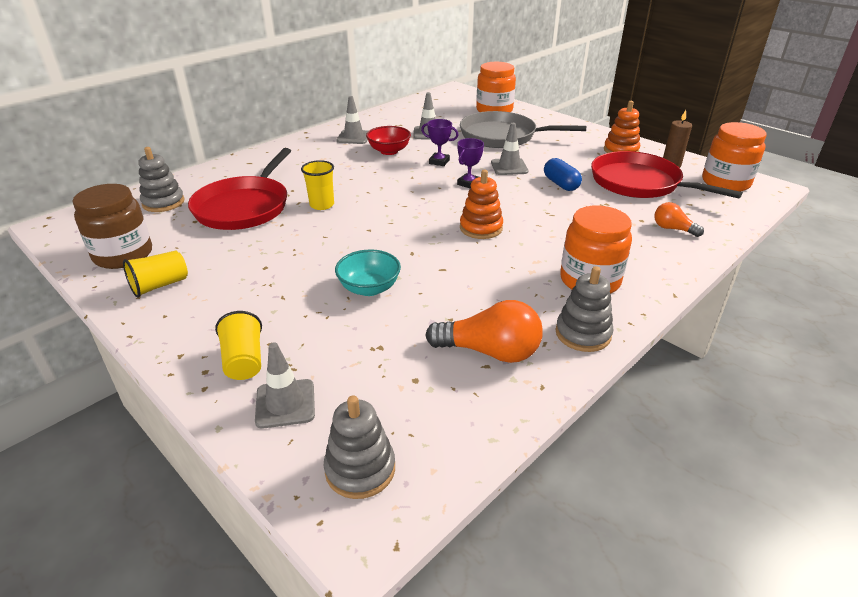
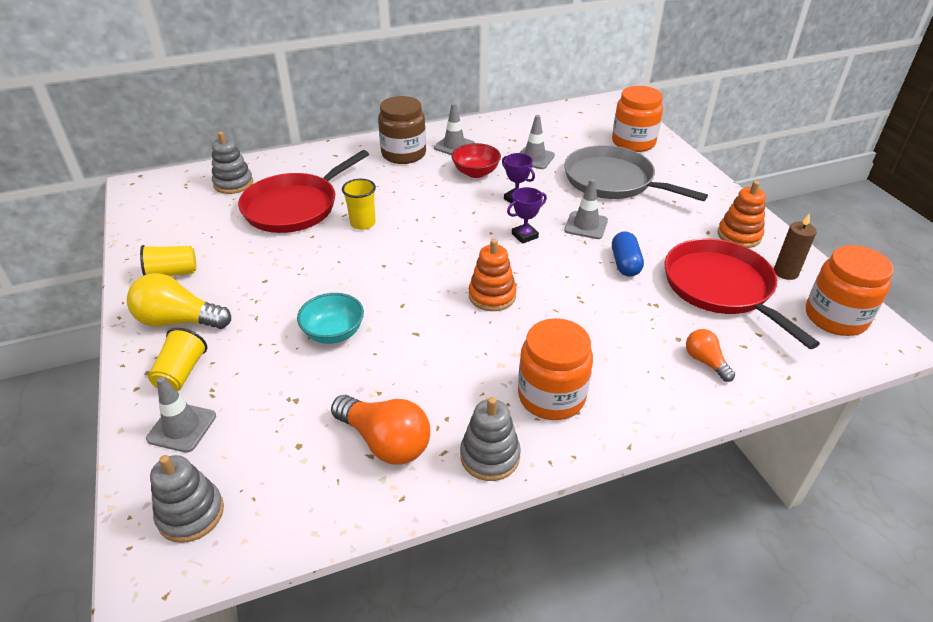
camera: 25 degrees right, 5 degrees up
(123, 255) = (167, 232): brown jar -> brown jar (403, 154)
(202, 320) = (179, 321): none -> yellow light bulb

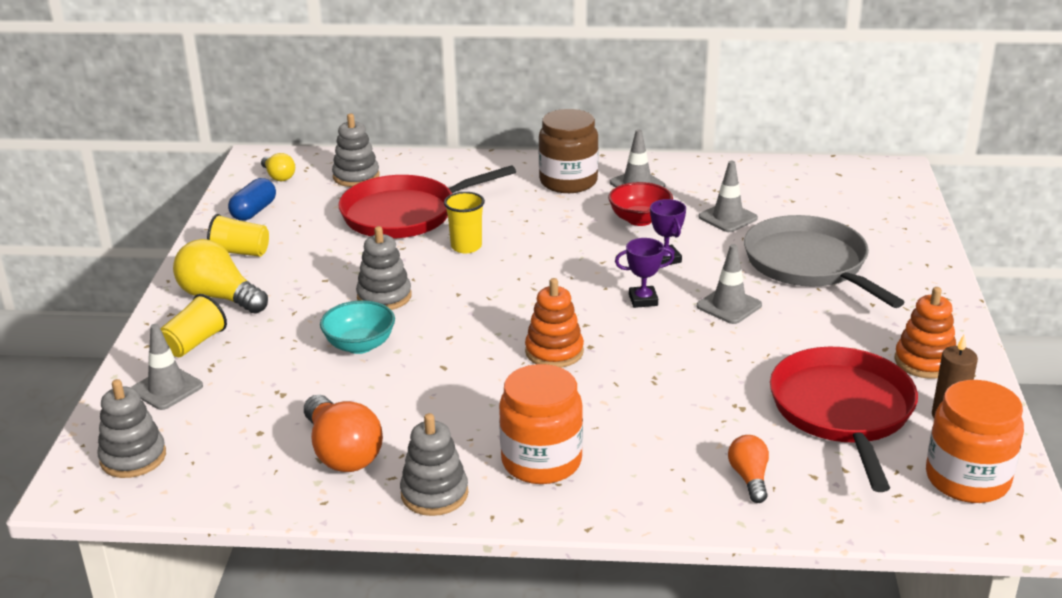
camera: 25 degrees right, 10 degrees down
(165, 197) = (278, 176): none -> yellow light bulb
(325, 283) = (384, 296): none -> grey stacking toy
(625, 264) = (742, 357): blue capsule -> blue capsule (254, 211)
(633, 142) = (879, 225): orange jar -> none

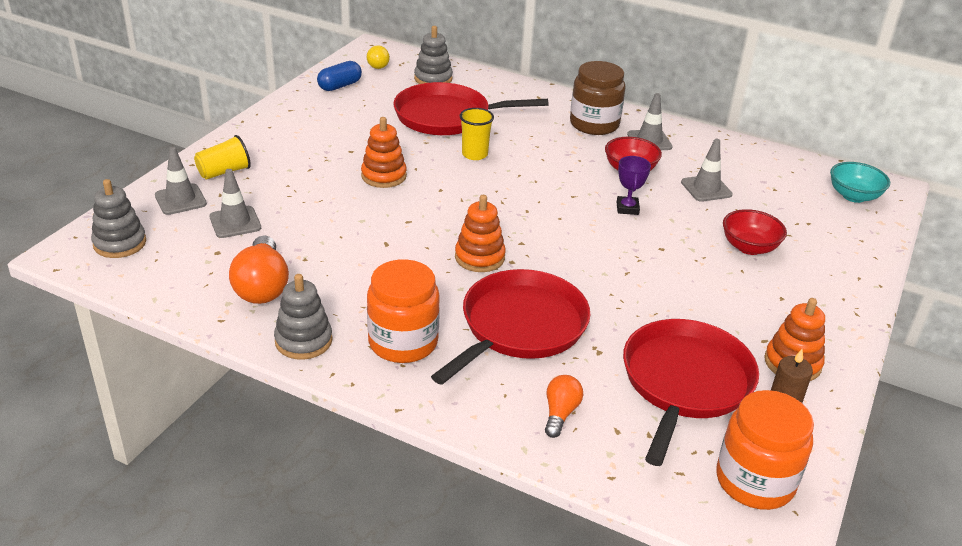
camera: 20 degrees right, 5 degrees up
(220, 297) = (267, 143): yellow light bulb -> none
(240, 252) = (307, 114): yellow cup -> none
(360, 345) = (337, 208): turquoise bowl -> turquoise bowl (853, 196)
(384, 296) = (383, 176): grey stacking toy -> orange stacking toy
(643, 300) = (583, 237): purple trophy -> none
(648, 408) = (520, 327): none -> red pan
(729, 306) = (652, 262): grey traffic cone -> grey traffic cone (235, 222)
(809, 264) = (749, 247): grey pan -> red bowl

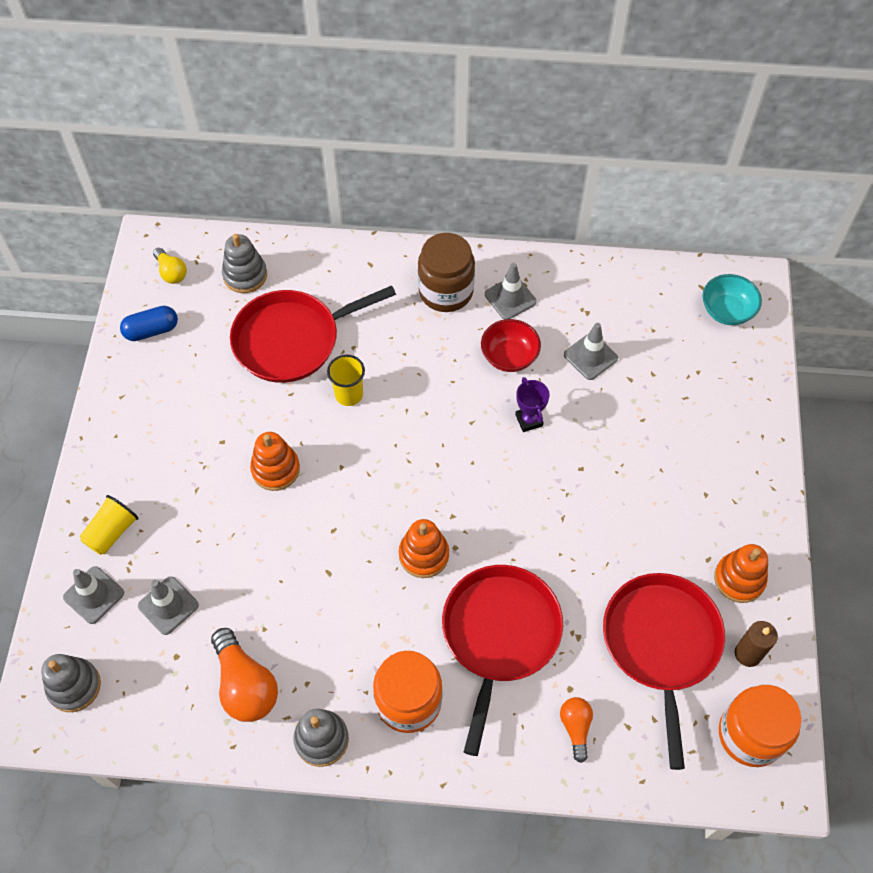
camera: 20 degrees left, 25 degrees up
(340, 86) = (151, 330): blue capsule -> blue capsule turned 45 degrees clockwise
(749, 247) = (657, 432): red bowl -> none

